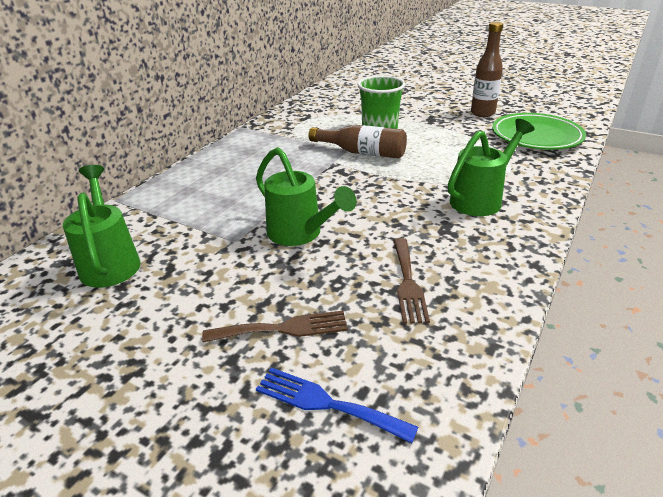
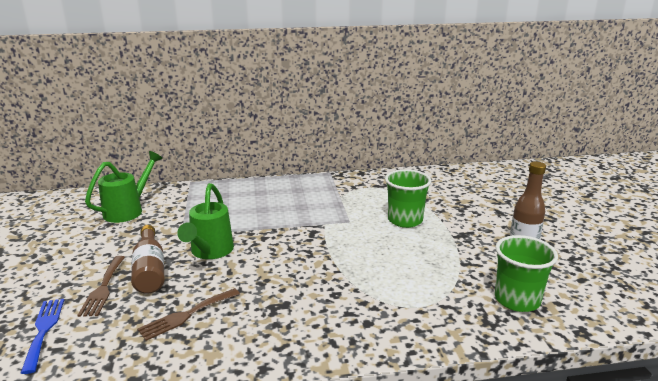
camera: 50 degrees right, 10 degrees down
(283, 328) = (103, 288): brown fork -> brown fork turned 45 degrees clockwise
(362, 152) = (354, 228): brown bottle -> brown bottle (150, 270)
(480, 199) = (343, 307): green watering can -> none
(536, 136) = (517, 300): green plate -> green cup

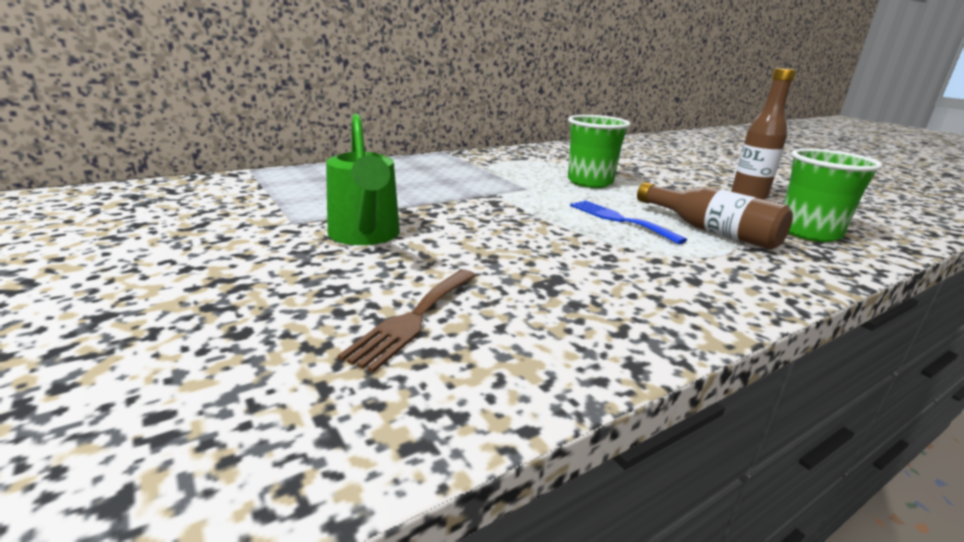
camera: 25 degrees left, 0 degrees up
(43, 330) = (98, 406): blue fork -> blue fork (619, 220)
(103, 288) = (200, 308): brown fork -> none
(128, 210) = (164, 205): green watering can -> none
(150, 270) = (278, 270): brown bottle -> brown bottle (711, 231)

